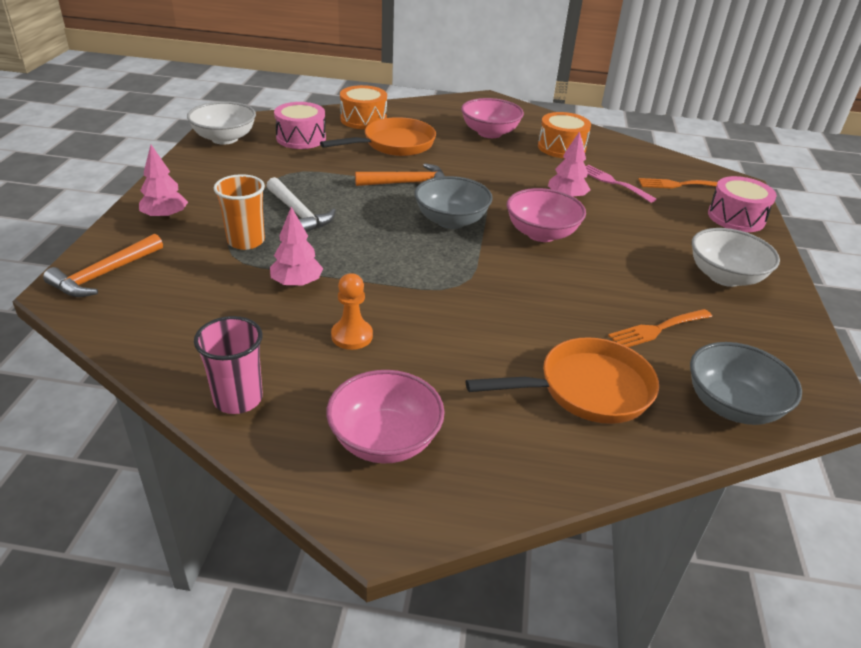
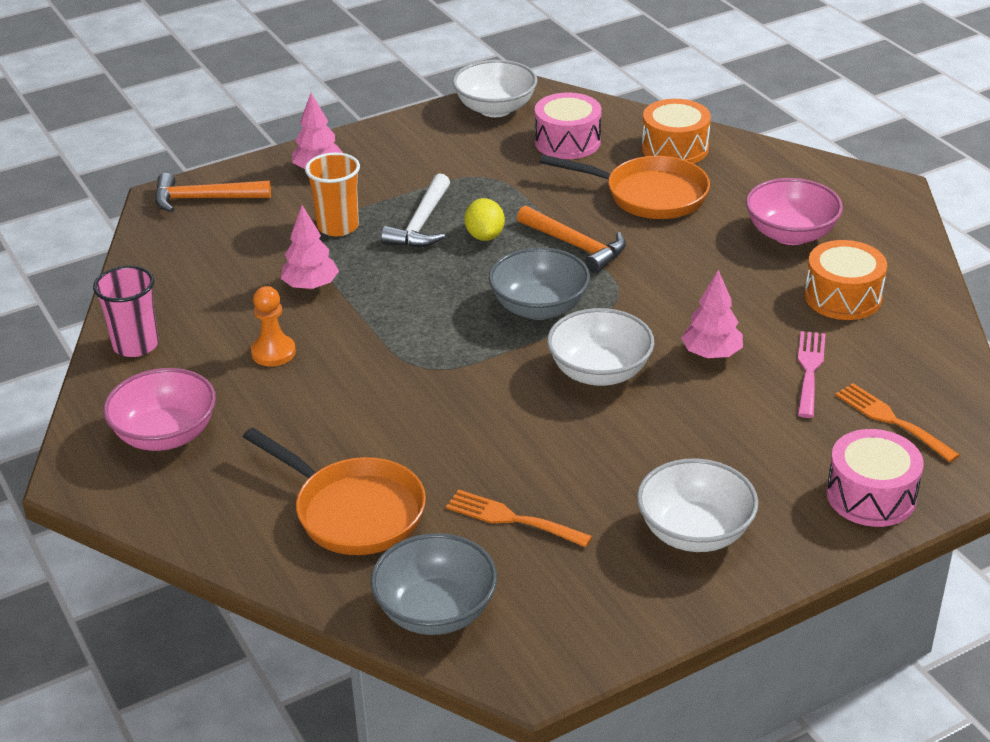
camera: 55 degrees right, 0 degrees up
(349, 202) = (485, 236): none -> yellow lemon
(541, 233) = (599, 372): pink bowl -> white bowl

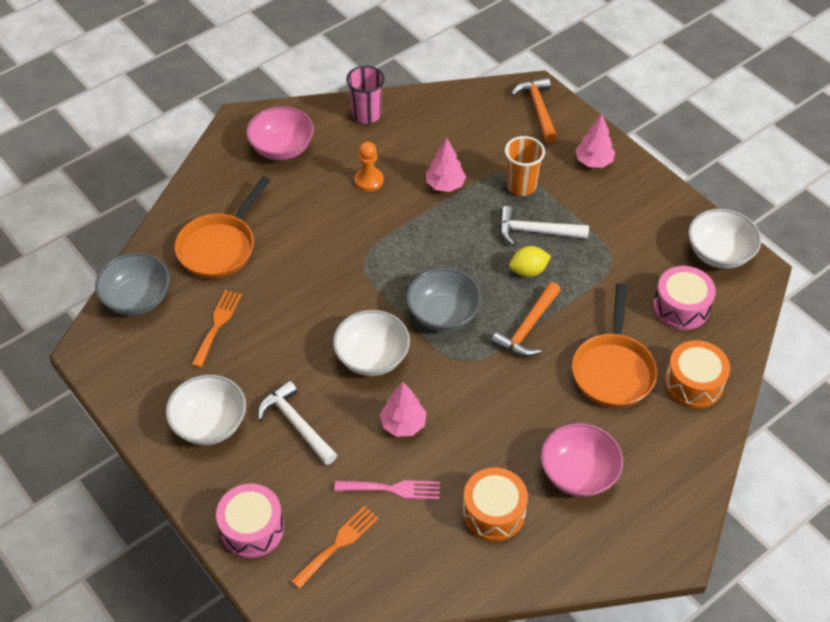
camera: 80 degrees right, 15 degrees up
(703, 447) = (296, 424): none -> white hammer

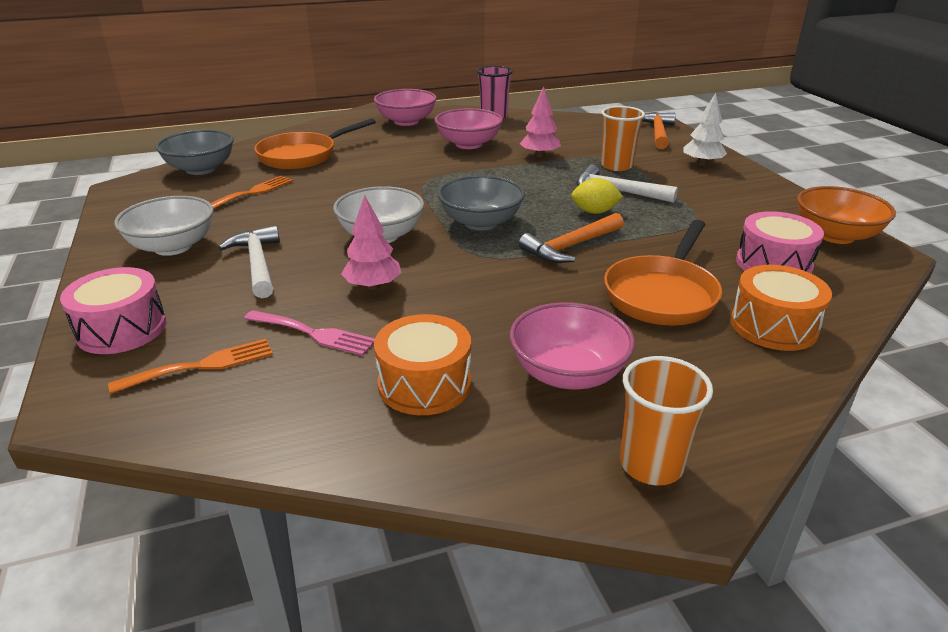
camera: 20 degrees right, 20 degrees down
(369, 180) = (468, 144): orange pawn -> pink bowl
(593, 161) = (702, 164): pink tree -> white tree
(650, 533) = (651, 464): none -> orange cup
(719, 253) = (835, 235): white bowl -> orange bowl

